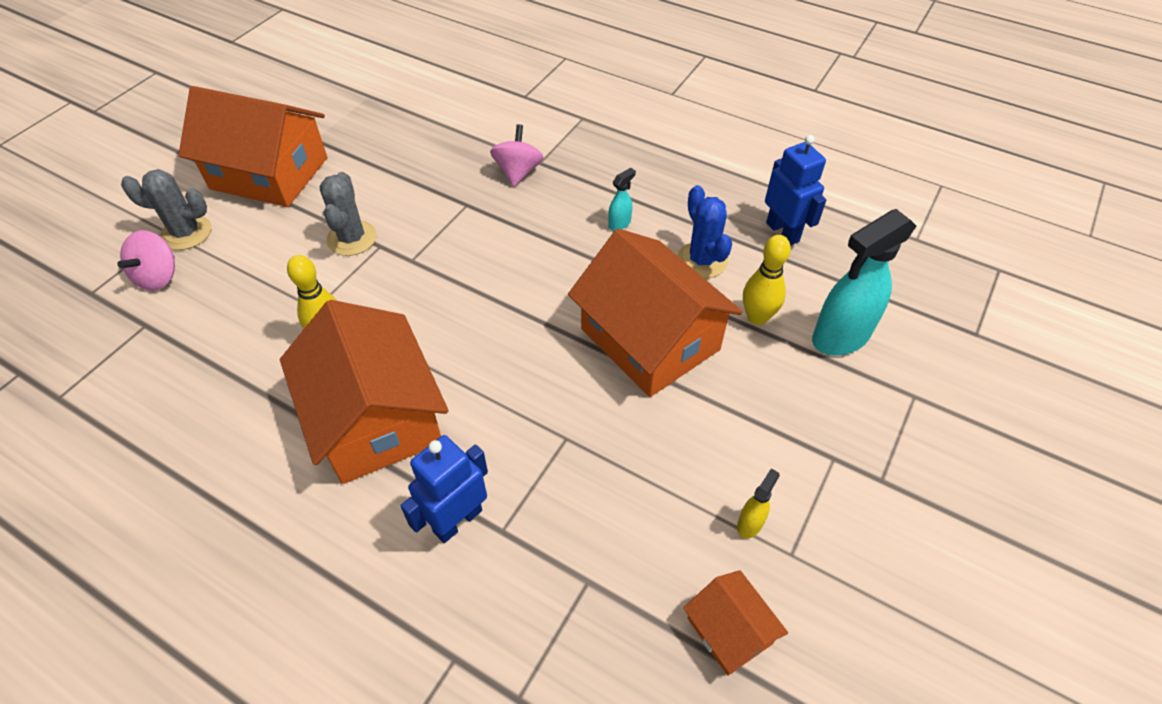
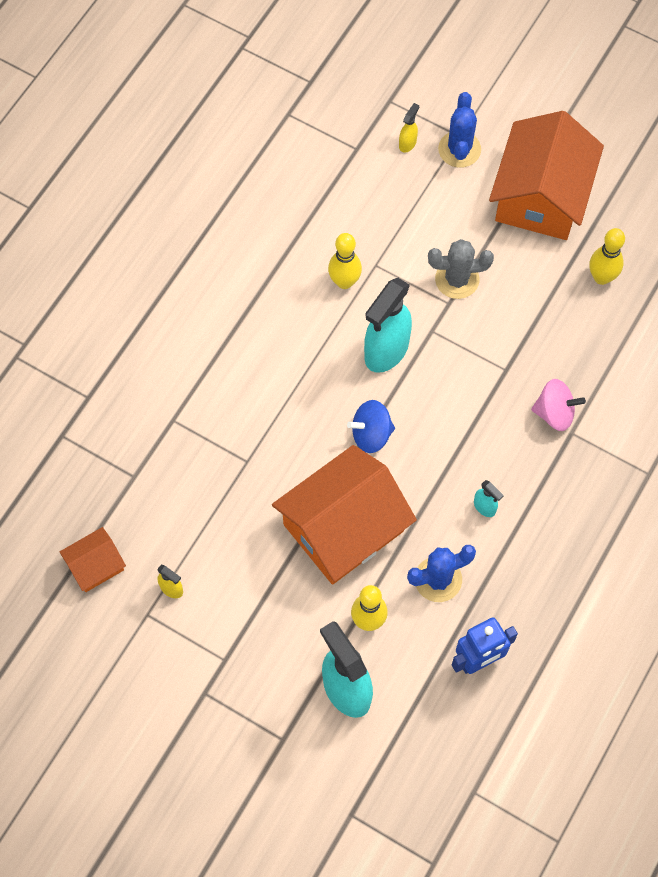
camera: 90 degrees right, 15 degrees up
(158, 277) = (407, 143): pink spinning top -> yellow spray bottle
(186, 233) = (459, 149): grey cactus -> blue cactus
(375, 137) = (601, 277): none -> yellow bowling pin
(376, 418) = (267, 326): orange house -> none
(430, 299) = (386, 351): none -> turquoise spray bottle
(457, 520) = (181, 390): blue robot -> none
(534, 313) = (371, 434): none -> blue spinning top

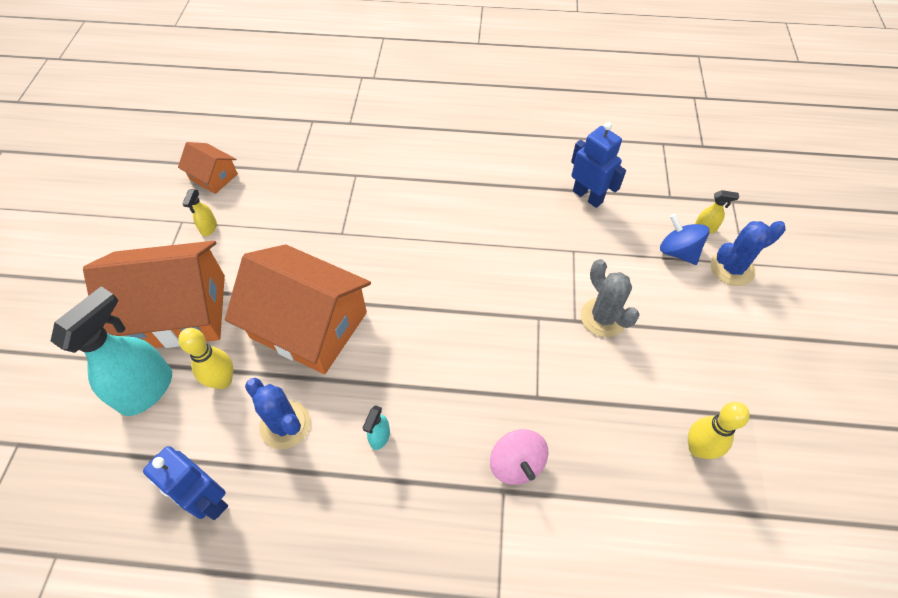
camera: 65 degrees right, 10 degrees down
(318, 218) = (587, 196): none -> blue robot
(344, 282) = (543, 235): yellow bowling pin -> none
(371, 434) = (410, 311): blue spinning top -> blue spinning top (678, 252)
(386, 351) = (497, 290): turquoise spray bottle -> none
(541, 196) = (742, 354): orange house -> orange house (178, 312)

